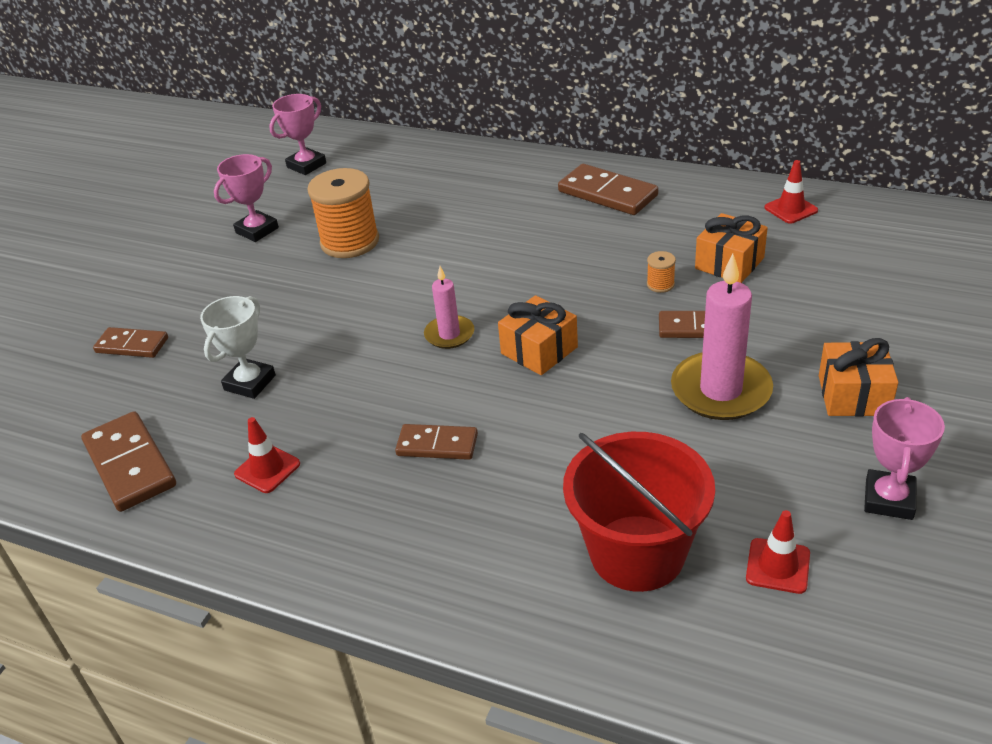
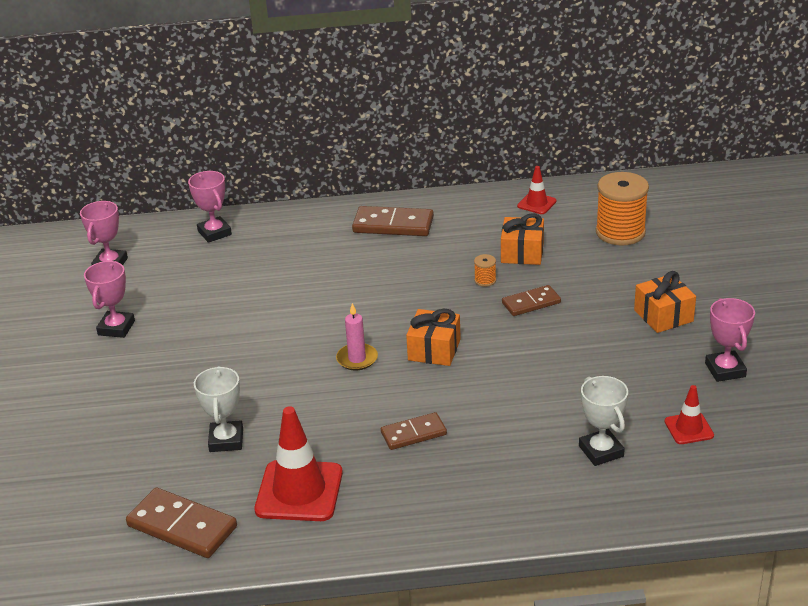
camera: 30 degrees left, 5 degrees down
(132, 345) = (91, 446): brown domino -> none
(267, 469) = (299, 491): red traffic cone -> red traffic cone, size x1.90
(350, 242) = (211, 315): orange spool -> orange spool (620, 232)
(424, 158) = (214, 233): none -> pink trophy
(637, 553) = (601, 451): red bucket -> white trophy
(721, 390) = (579, 338): pink candle -> none

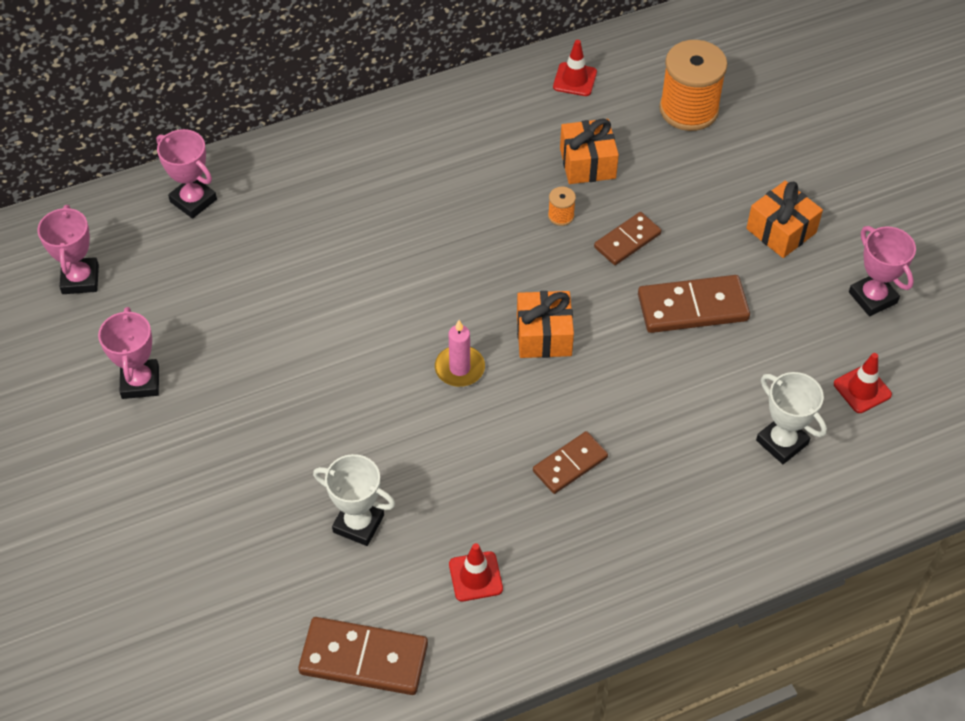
camera: 20 degrees left, 20 degrees up
(226, 440) = (358, 524): white trophy -> white trophy turned 45 degrees counterclockwise
(299, 491) = (475, 576): red traffic cone -> red traffic cone, size x0.53
(393, 225) = (415, 146): brown domino -> brown domino (692, 307)

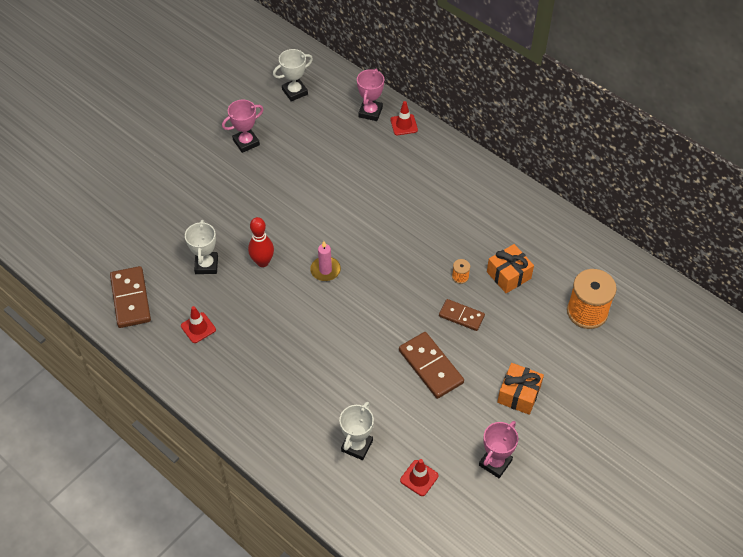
camera: 65 degrees right, 0 degrees up
(80, 279) = (294, 92): pink trophy -> white trophy
(397, 444) = (262, 262): none -> red bowling pin
(544, 335) = (369, 300): orange gift -> none
(570, 464) = (288, 344): brown domino -> none
(575, 79) = (571, 244): red traffic cone -> red traffic cone (404, 125)

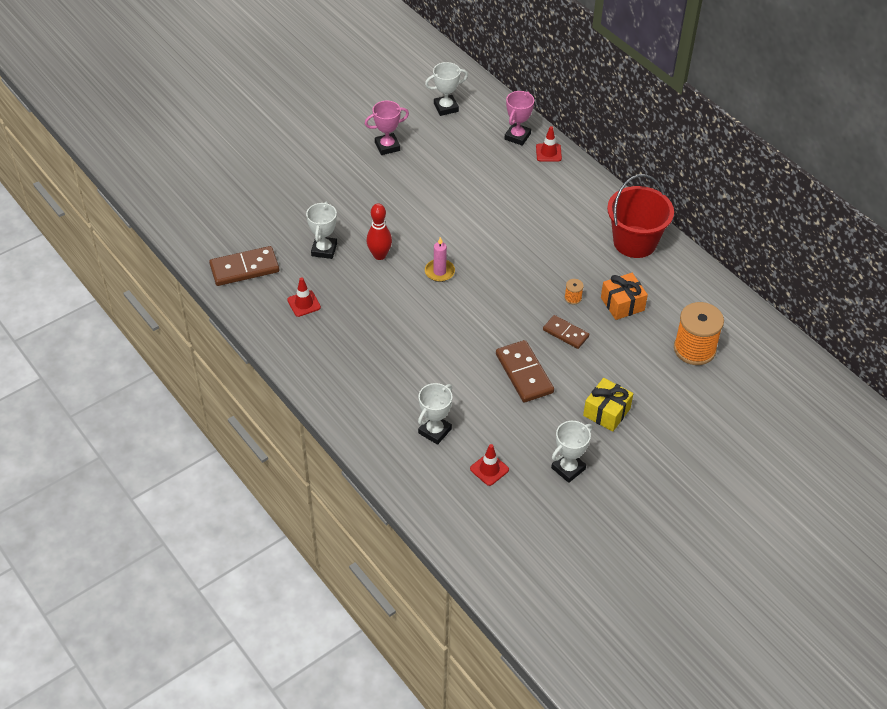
camera: 10 degrees right, 5 degrees down
(130, 299) = (244, 268): brown domino -> brown domino turned 75 degrees clockwise
(495, 463) = (568, 468): pink trophy -> white trophy
(506, 207) = (635, 242): none -> red bucket
(518, 394) = (606, 412): orange gift -> yellow gift

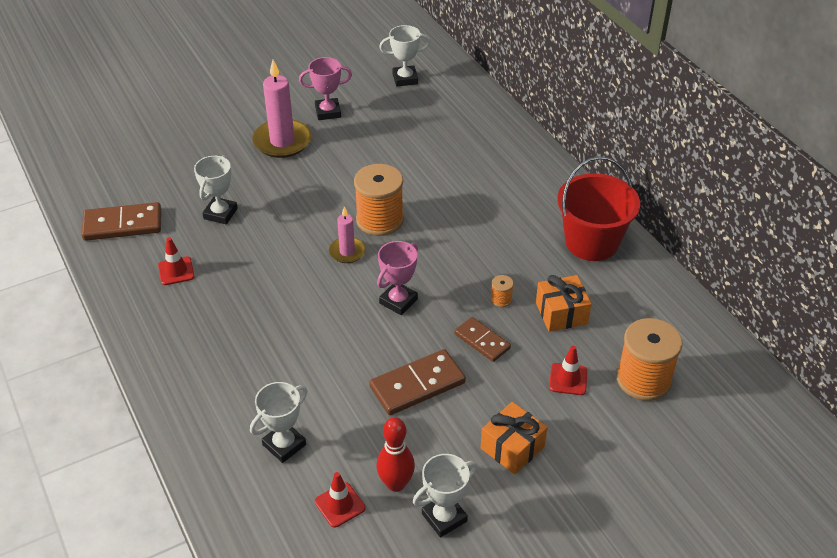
camera: 10 degrees right, 5 degrees down
(356, 178) = (282, 141): none -> pink candle
(379, 255) = (282, 226): red bowling pin -> red bowling pin (396, 484)
(459, 241) = (380, 220): none -> orange spool
(517, 136) = (478, 115): pink trophy -> pink trophy (398, 301)
(524, 373) = (417, 385): brown domino -> brown domino turned 75 degrees clockwise
(548, 153) = (510, 135): red traffic cone -> red traffic cone (568, 379)
(606, 412) = (512, 447): yellow gift -> orange gift

